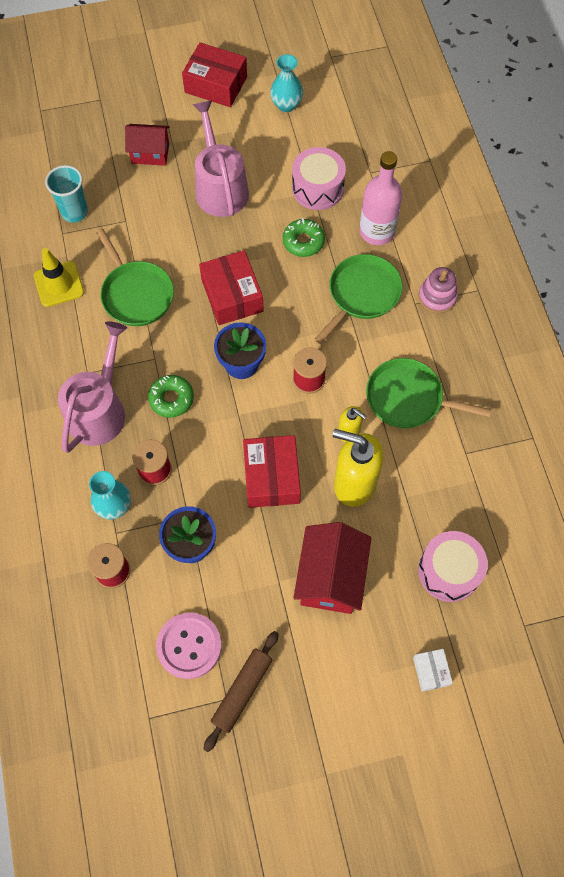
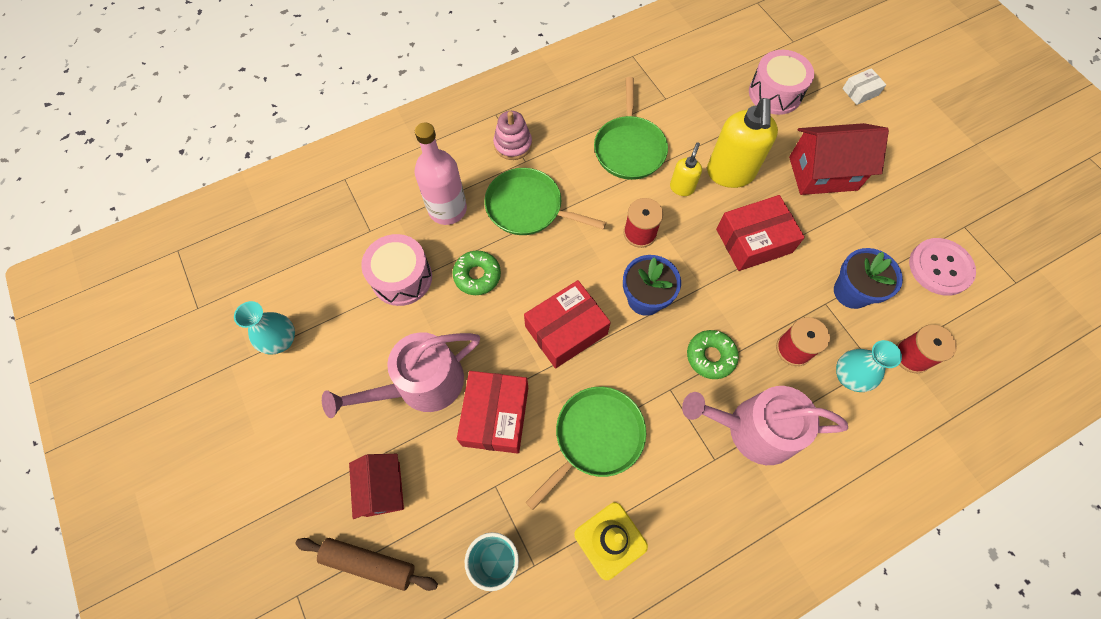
camera: 105 degrees left, 0 degrees up
(216, 84) = (255, 436): red box -> red box (495, 416)
(242, 691) = (952, 216): brown rolling pin -> brown rolling pin (369, 563)

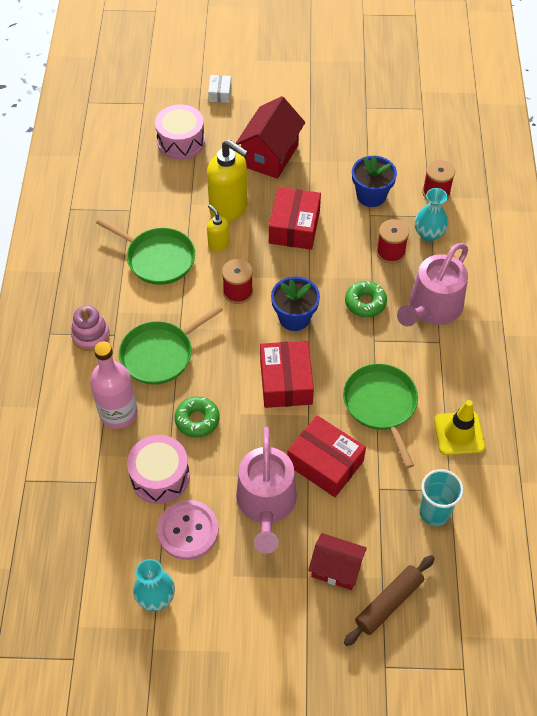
camera: 60 degrees left, 10 degrees down
(940, 267) = (386, 139): pink button -> pink button (188, 531)

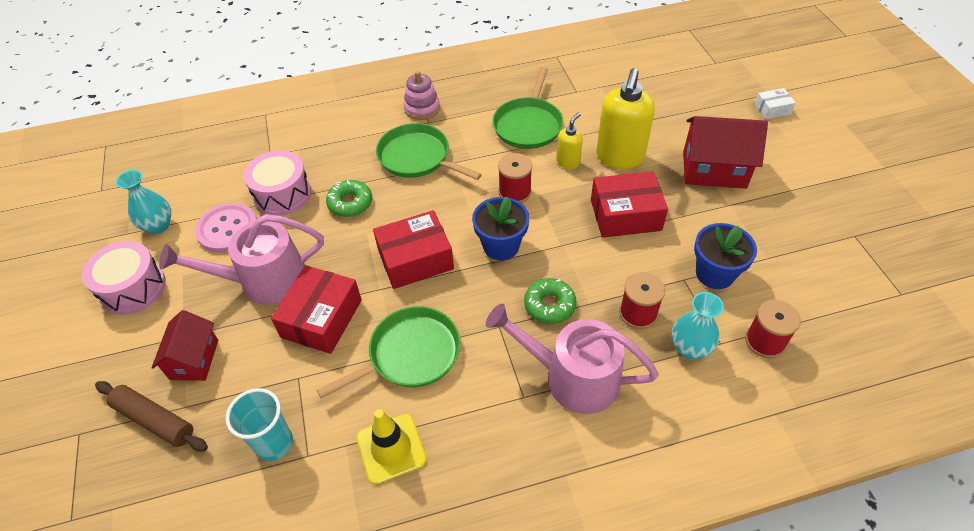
camera: 75 degrees right, 5 degrees down
(118, 413) = (344, 148): pink bottle -> none
(181, 142) = (684, 100): pink drum -> pink drum (133, 288)

